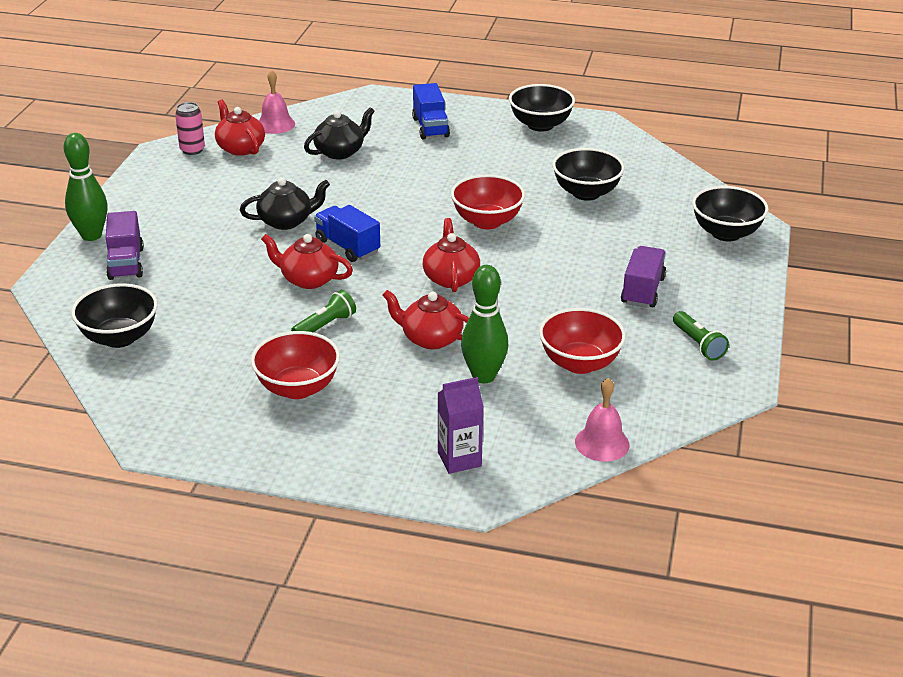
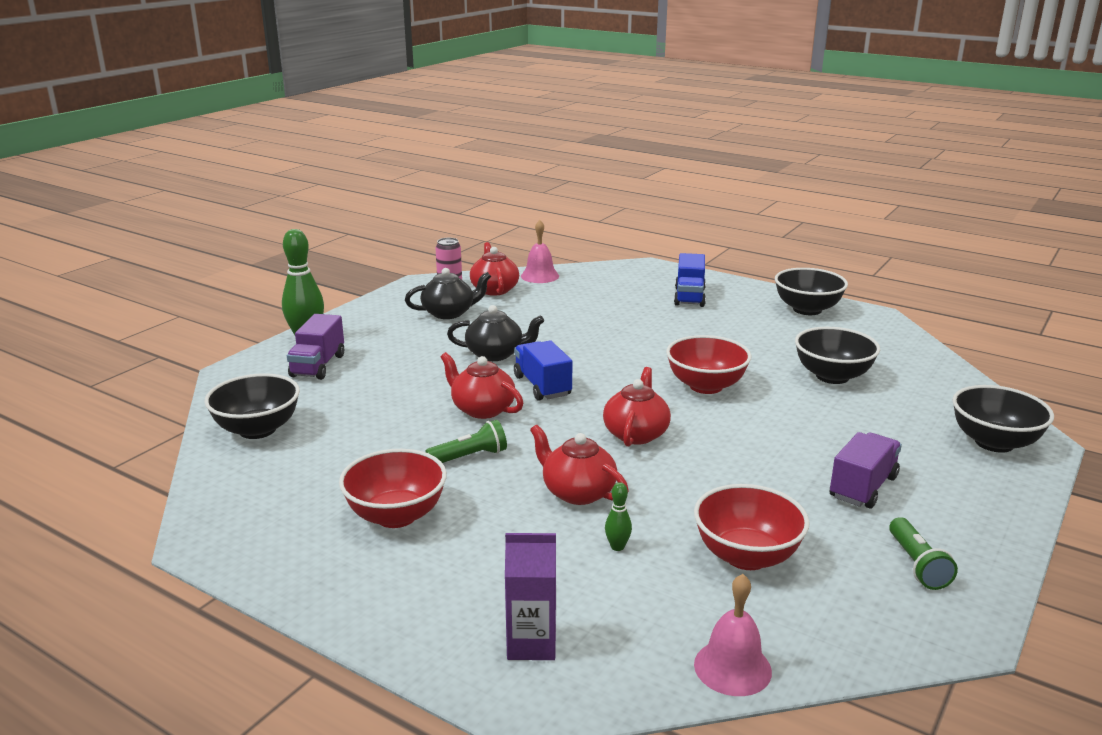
camera: 20 degrees right, 10 degrees down
(340, 152) = (587, 305): black teapot -> black teapot (449, 313)
(483, 376) = (617, 547): green bowling pin -> green bowling pin, size x0.45

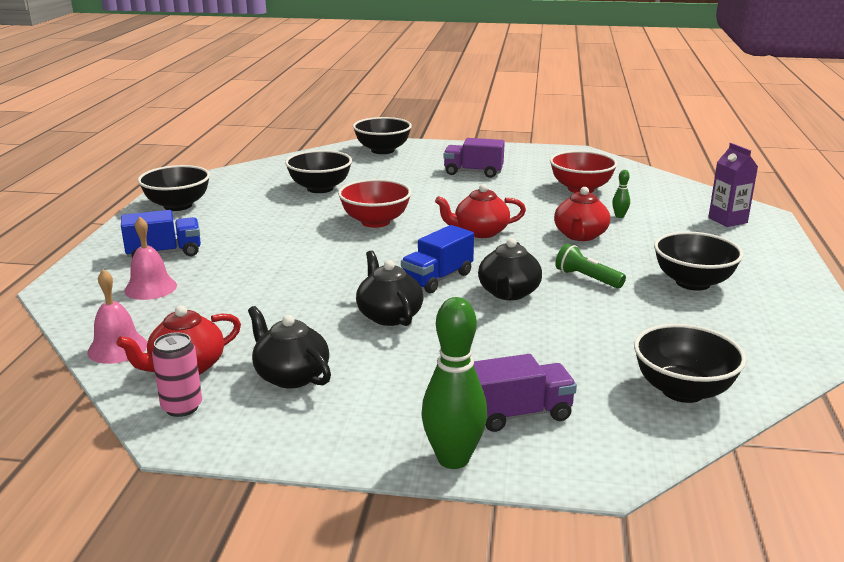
camera: 115 degrees left, 0 degrees up
(396, 515) = (692, 282): red bowl -> black bowl
(482, 409) = (508, 293): red teapot -> black teapot
(732, 667) = (669, 183): pink bell -> pink bell (150, 288)
(917, 565) = (536, 160): green flashlight -> none

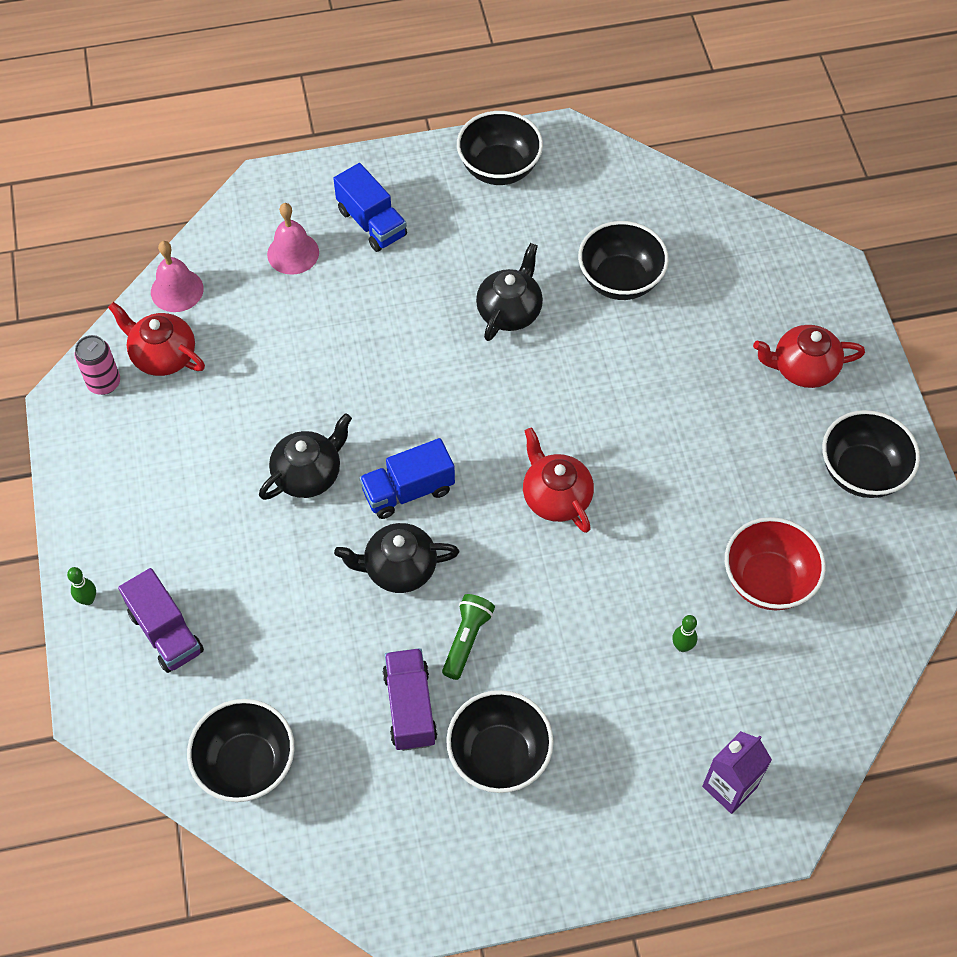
camera: 70 degrees right, 35 degrees up
(291, 376) = (173, 438): black teapot -> black teapot (509, 311)
(375, 222) = (539, 378): red bowl -> none
(382, 150) = (805, 293): black bowl -> black bowl (861, 472)
(437, 278) = (408, 491): blue truck -> blue truck turned 45 degrees counterclockwise
(453, 459) = (88, 599): green bowling pin -> green bowling pin, size x0.45
(473, 172) = (769, 431): purple truck -> purple truck (410, 707)
(580, 235) = (593, 610): red teapot -> red teapot (803, 368)

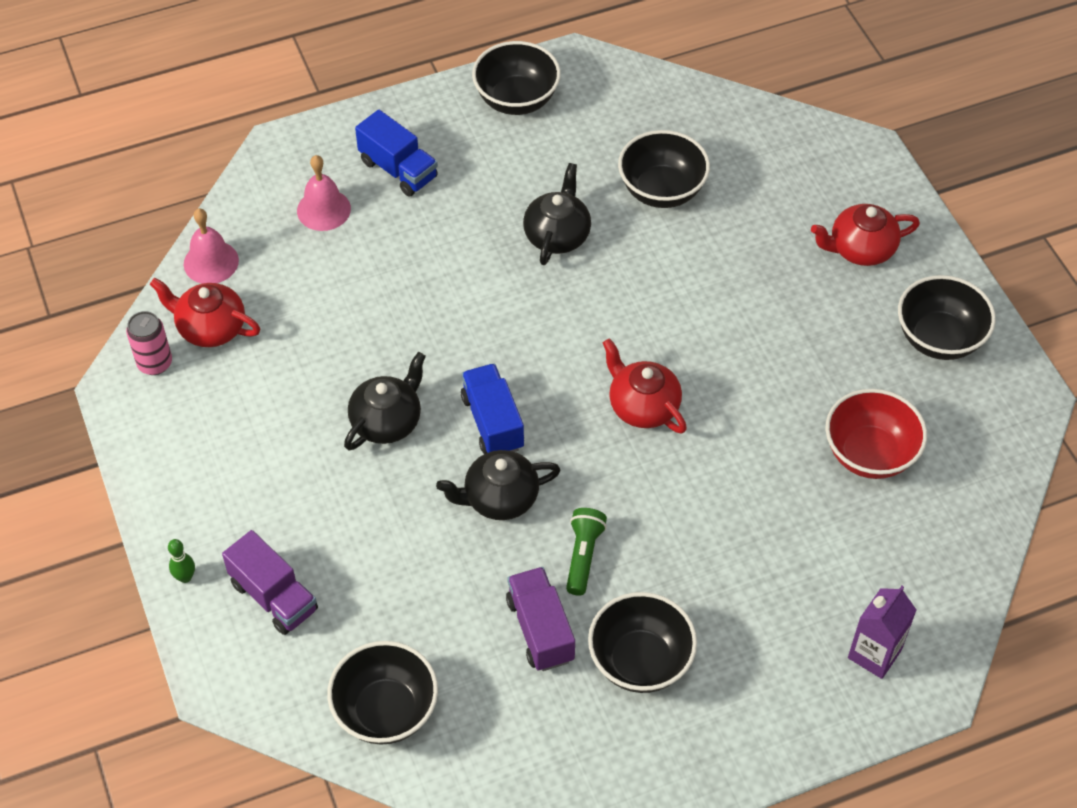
camera: 10 degrees left, 5 degrees down
(408, 491) = (492, 422): blue truck -> blue truck turned 105 degrees clockwise
(682, 646) = (799, 529): green bowling pin -> none

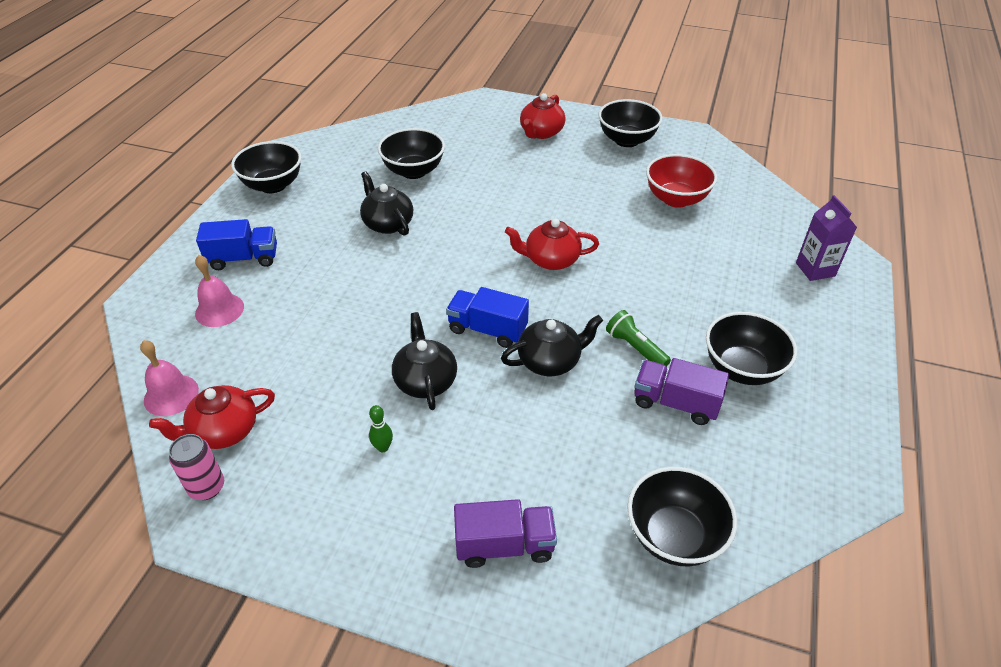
camera: 50 degrees left, 10 degrees down
(185, 577) = (425, 599): green bowling pin -> green bowling pin (383, 447)
(500, 498) = (550, 361): black teapot -> black teapot turned 135 degrees counterclockwise

